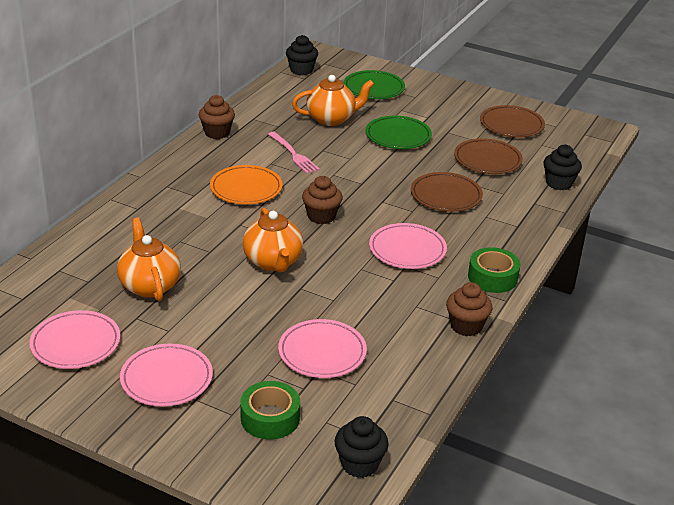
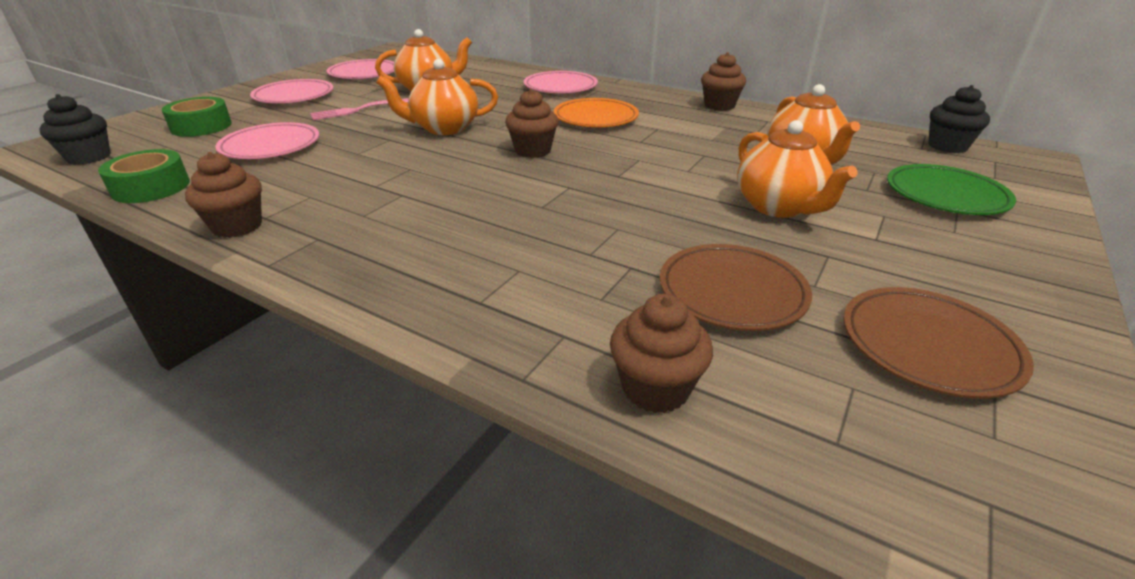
camera: 95 degrees right, 0 degrees up
(294, 154) = (684, 139): pink fork -> pink fork (359, 110)
(398, 136) = (779, 207): green plate -> orange teapot
(407, 250) = (439, 197): pink plate -> pink plate (560, 87)
(446, 195) = (587, 236): brown plate -> none
(492, 277) = (335, 258): green tape -> green tape (151, 187)
(559, 183) = (655, 388): black cupcake -> brown cupcake

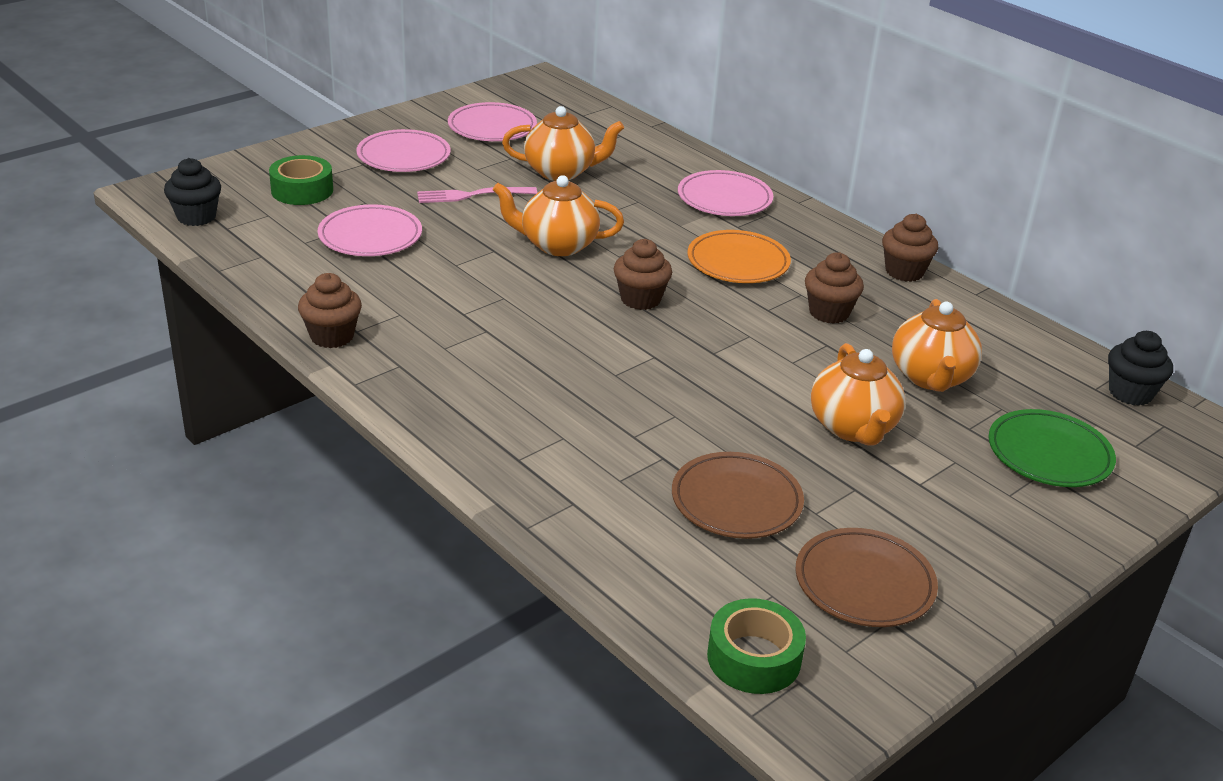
camera: 15 degrees right, 0 degrees up
(151, 187) = (256, 271): green tape -> green tape (754, 658)
(655, 388) = (621, 558): brown cupcake -> brown cupcake (829, 312)

